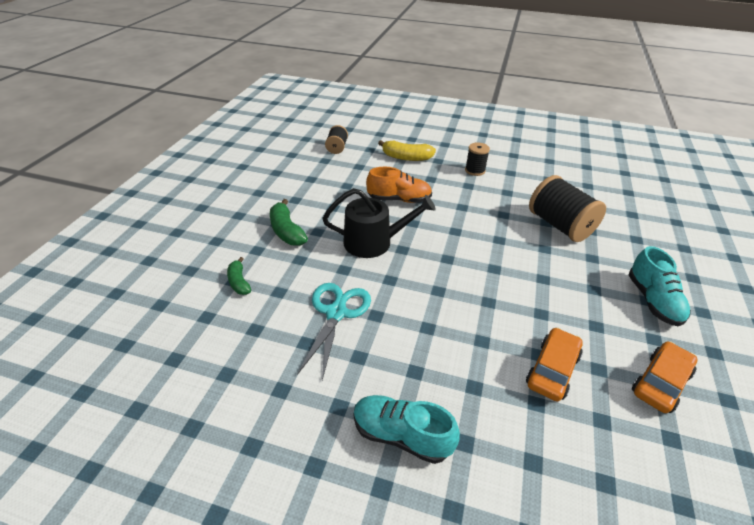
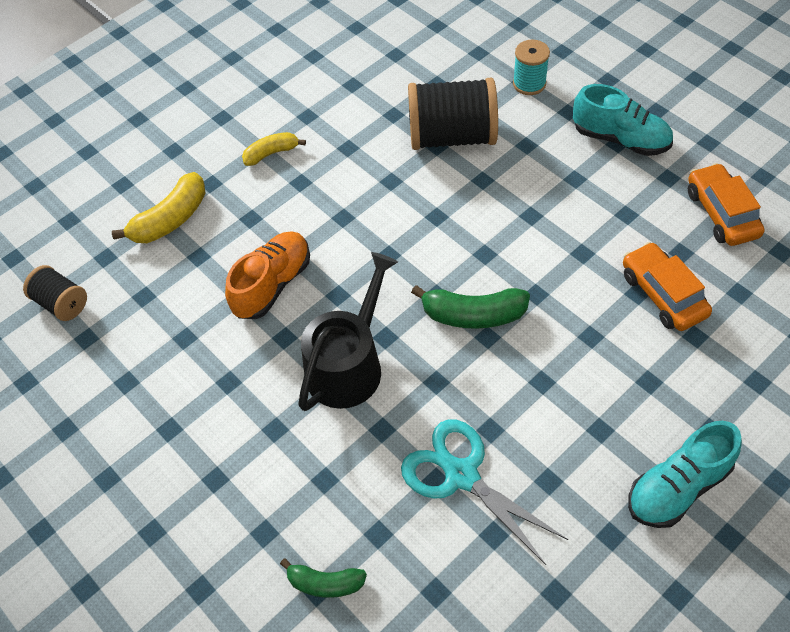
camera: 55 degrees left, 15 degrees up
(286, 231) = (245, 472): green banana -> green banana (473, 315)
(475, 170) = (271, 153): black spool -> yellow banana
(639, 242) = (529, 83): none -> turquoise spool

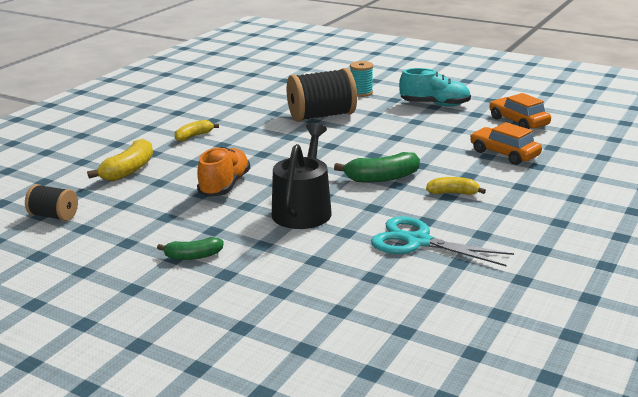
camera: 20 degrees left, 30 degrees down
(325, 583) = (345, 305): green banana -> green banana (193, 256)
(551, 375) = (453, 193): none -> yellow banana
(678, 487) = (571, 223): turquoise shoe -> none

